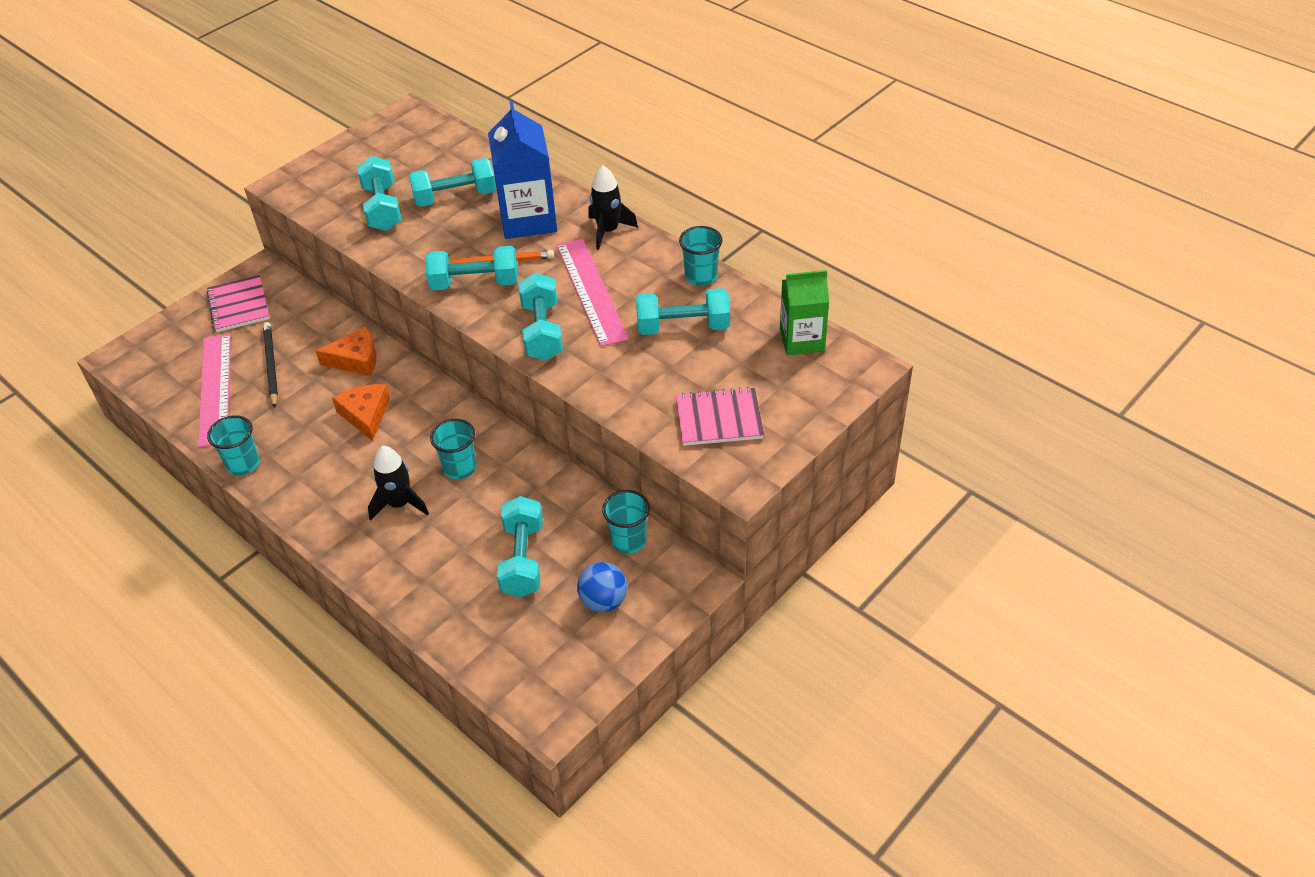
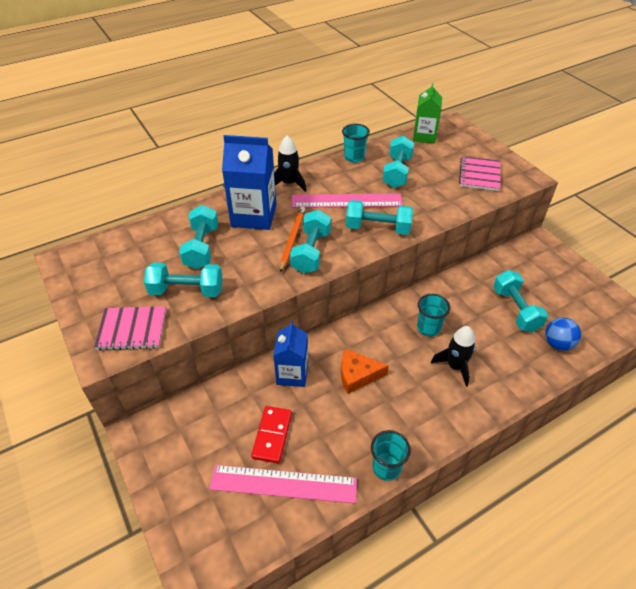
camera: 75 degrees left, 0 degrees up
(239, 305) = (177, 455): pink notebook -> pink notebook (132, 329)
(271, 365) = (272, 435): black pencil -> red domino
(356, 359) = (292, 374): orange cheese -> blue carton
(522, 559) = (515, 310): turquoise dumbbell -> turquoise dumbbell turned 60 degrees clockwise
(603, 601) = (552, 280): blue ball -> blue ball (557, 344)
(628, 540) = (507, 261): turquoise cup -> none

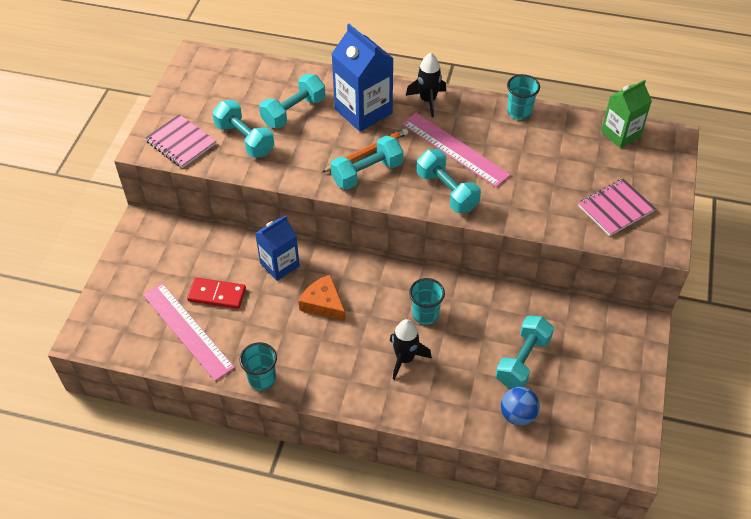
camera: 45 degrees right, 5 degrees up
(272, 435) = (217, 295): red domino -> red domino turned 45 degrees clockwise
(397, 172) = (538, 153): turquoise dumbbell -> none

